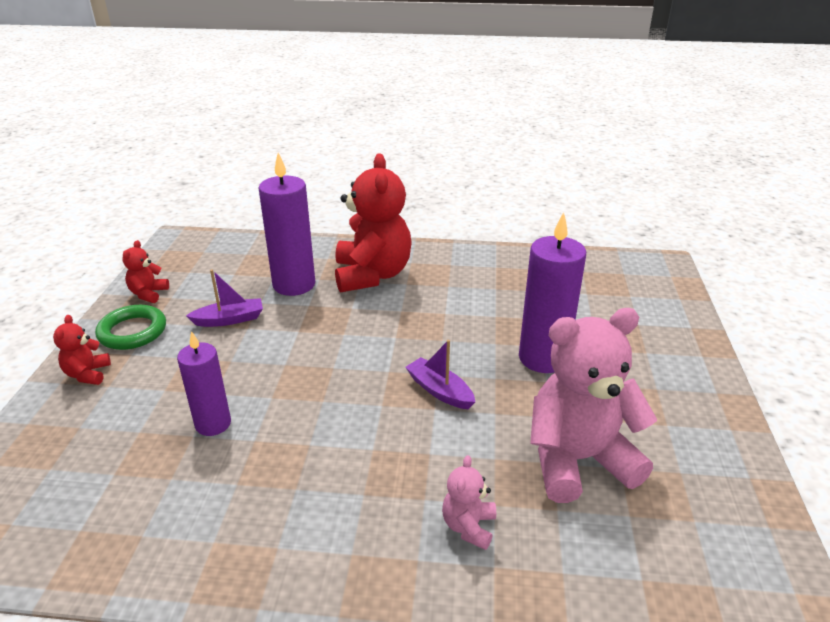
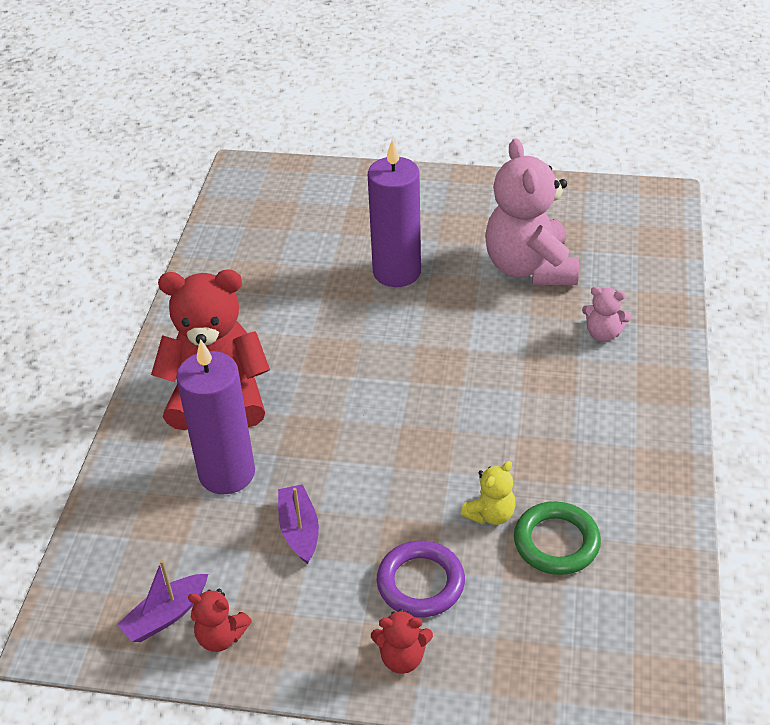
camera: 85 degrees left, 10 degrees up
(132, 331) = (314, 632): green ring -> green ring (556, 542)
(154, 382) = (420, 583): none -> purple ring
(213, 424) = (490, 514): purple candle -> yellow teddy bear
(439, 390) = (442, 344): purple boat -> purple boat (166, 615)

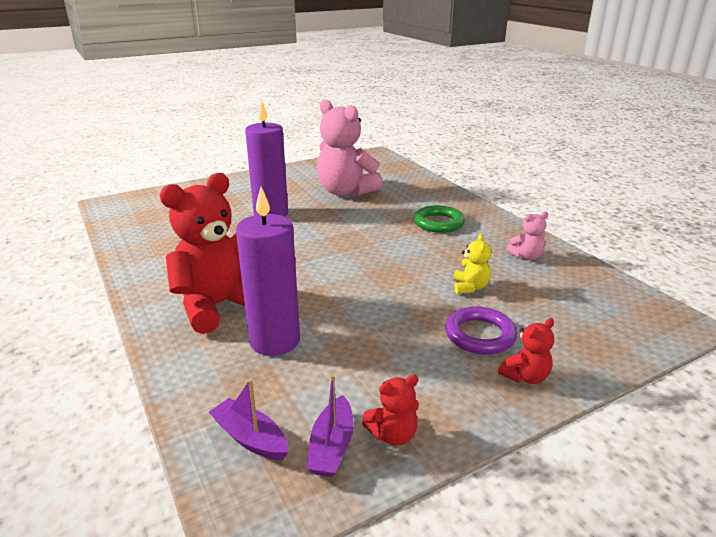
camera: 40 degrees left, 15 degrees down
(299, 530) = (367, 346): purple boat -> purple boat (250, 438)
(556, 542) = (520, 283): green ring -> green ring (438, 223)
(603, 334) = (418, 202): pink teddy bear -> pink teddy bear (526, 256)

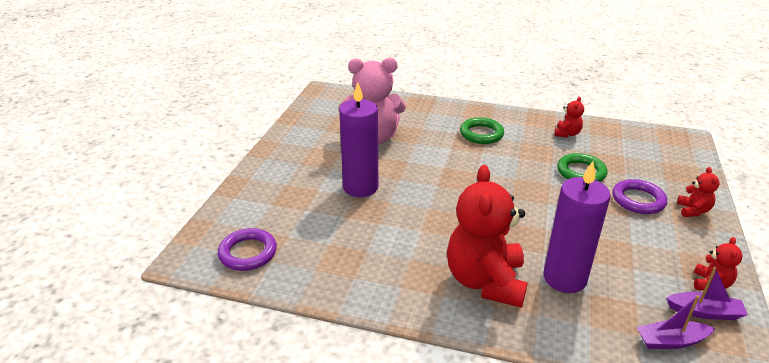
camera: 45 degrees left, 5 degrees up
(138, 215) = (248, 253): none -> purple ring
(332, 446) = (704, 312): purple boat -> purple boat turned 45 degrees counterclockwise
(470, 287) = (581, 172): yellow teddy bear -> green ring
(526, 256) = (567, 134): pink teddy bear -> red teddy bear

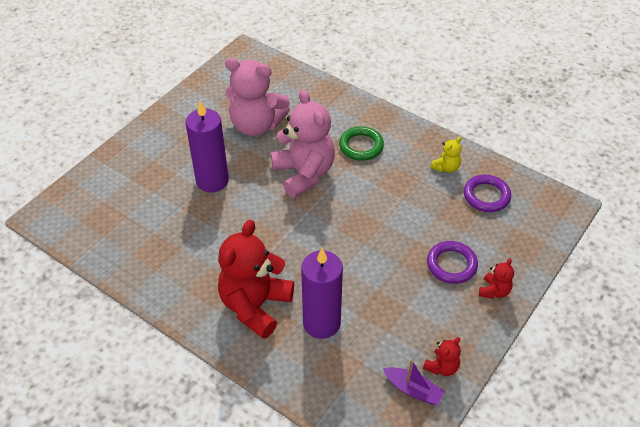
camera: 20 degrees right, 15 degrees up
(248, 253) = (89, 223): purple ring -> purple ring (486, 196)
(446, 163) = (304, 173): none -> pink teddy bear
(567, 134) = (446, 168): red teddy bear -> yellow teddy bear
(581, 172) = (423, 218): green ring -> none
(671, 341) = (363, 404): purple boat -> none

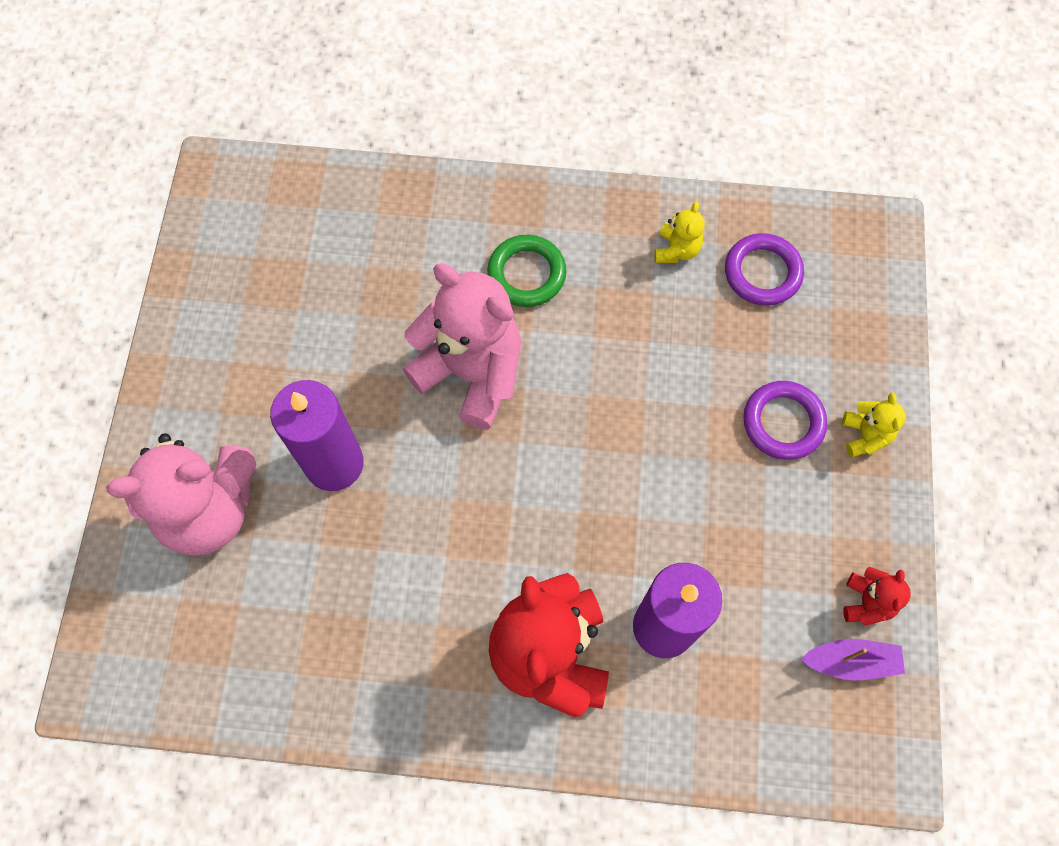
camera: 30 degrees left, 20 degrees up
(256, 125) = (334, 317): pink teddy bear -> pink teddy bear (209, 509)
(494, 291) = (865, 435): red teddy bear -> yellow teddy bear

